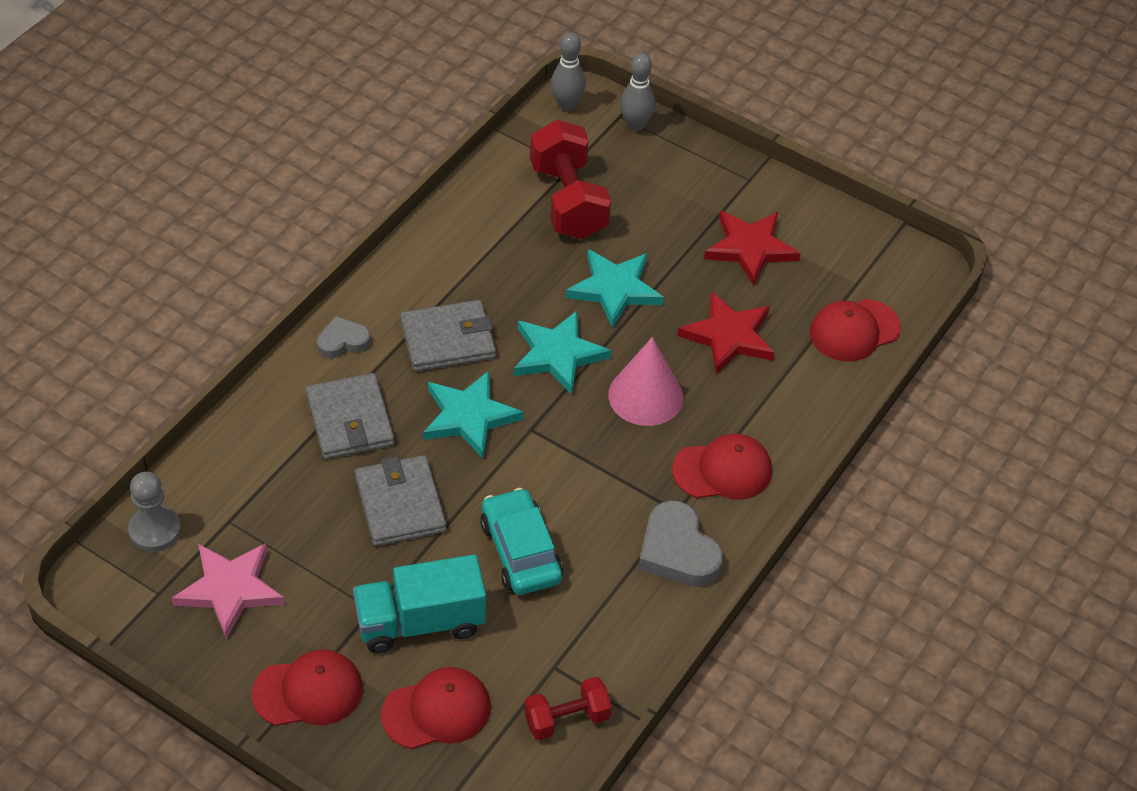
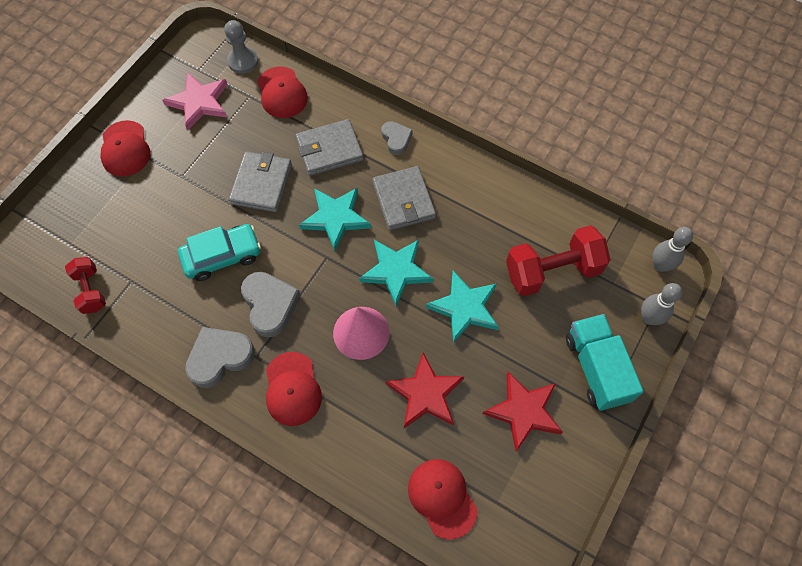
camera: 90 degrees right, 15 degrees up
(400, 504) = (261, 184): grey wallet -> grey wallet turned 60 degrees counterclockwise
(420, 622) = (170, 202): turquoise truck -> turquoise truck (596, 368)
(436, 711) = (105, 216): red cap -> red cap (282, 93)
(601, 494) = (270, 305): none -> grey heart

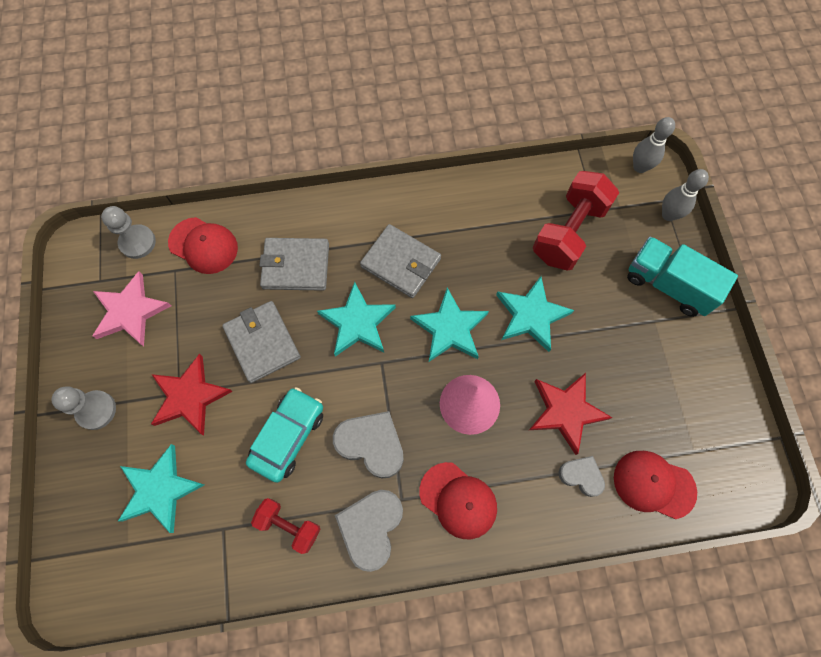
camera: 40 degrees left, 5 degrees up
(90, 290) = (191, 570): red dumbbell -> red dumbbell (289, 526)
(117, 226) = (160, 489): none -> turquoise star
(125, 149) = (96, 410): red cap -> grey pawn
(329, 150) = (296, 266): grey wallet -> grey wallet turned 60 degrees clockwise
(396, 139) = (346, 214): grey heart -> grey heart (581, 476)
(523, 411) = (648, 362): red star -> red star (189, 396)

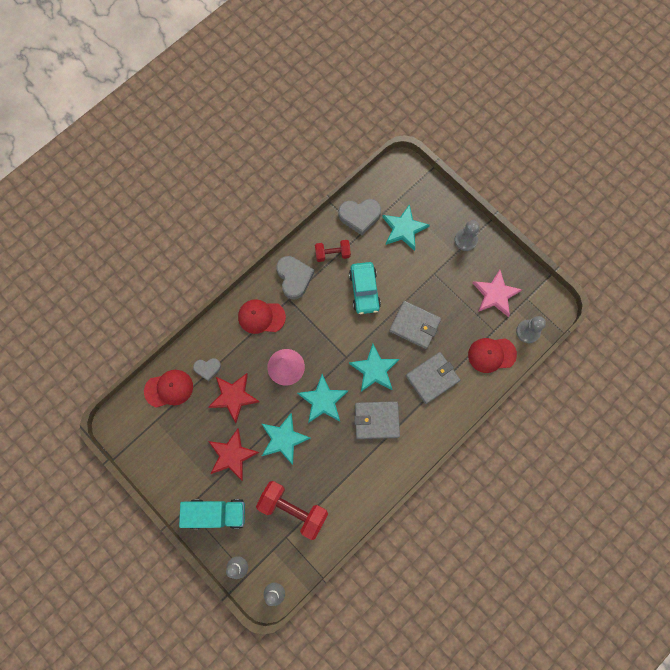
camera: 145 degrees right, 5 degrees up
(189, 396) = (427, 276): red star -> red star (232, 455)
(371, 444) = (321, 314): grey heart -> grey heart (359, 216)
(568, 232) = (293, 509): red dumbbell -> red dumbbell turned 60 degrees counterclockwise

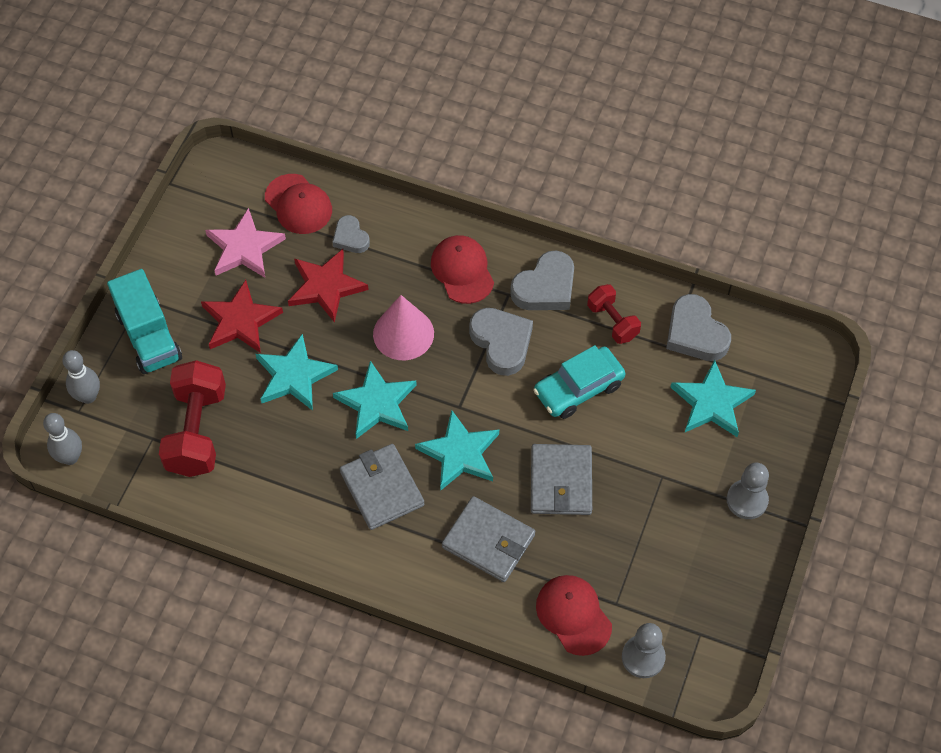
camera: 65 degrees right, 15 degrees down
(317, 317) = (501, 343): none -> grey heart
(495, 294) = (679, 582): pink star -> pink star (244, 248)

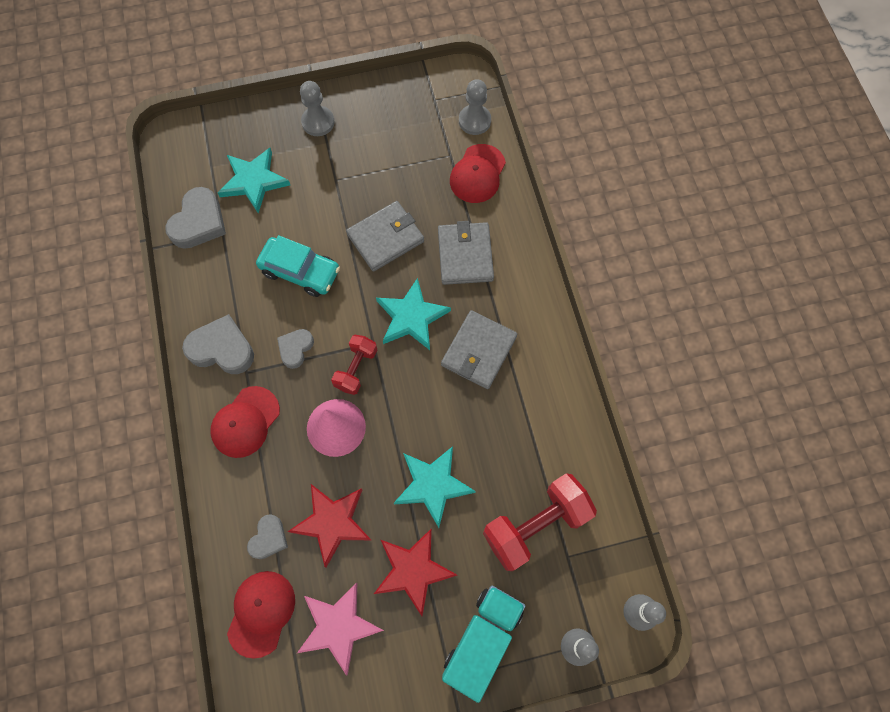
camera: 125 degrees left, 10 degrees up
(377, 403) = (412, 404): turquoise star -> none
(501, 343) = (295, 348): grey heart -> grey heart, size x0.60
(612, 321) = (224, 282): red dumbbell -> red dumbbell (356, 369)

